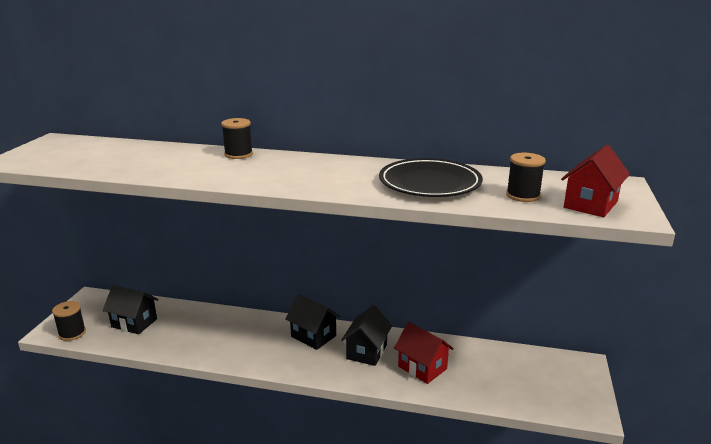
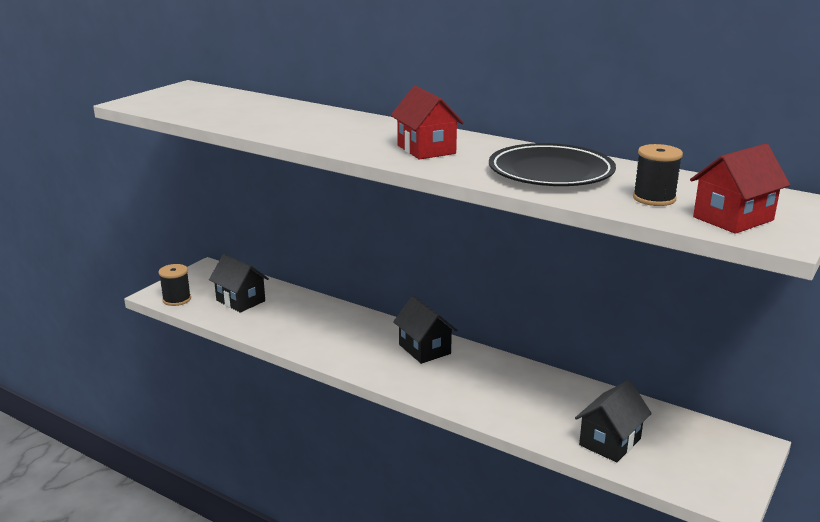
camera: 20 degrees right, 0 degrees up
(238, 154) = (360, 119): black spool -> none
(366, 351) = (477, 377): black house -> black house (610, 442)
(422, 367) = (535, 406): red house -> red house (426, 149)

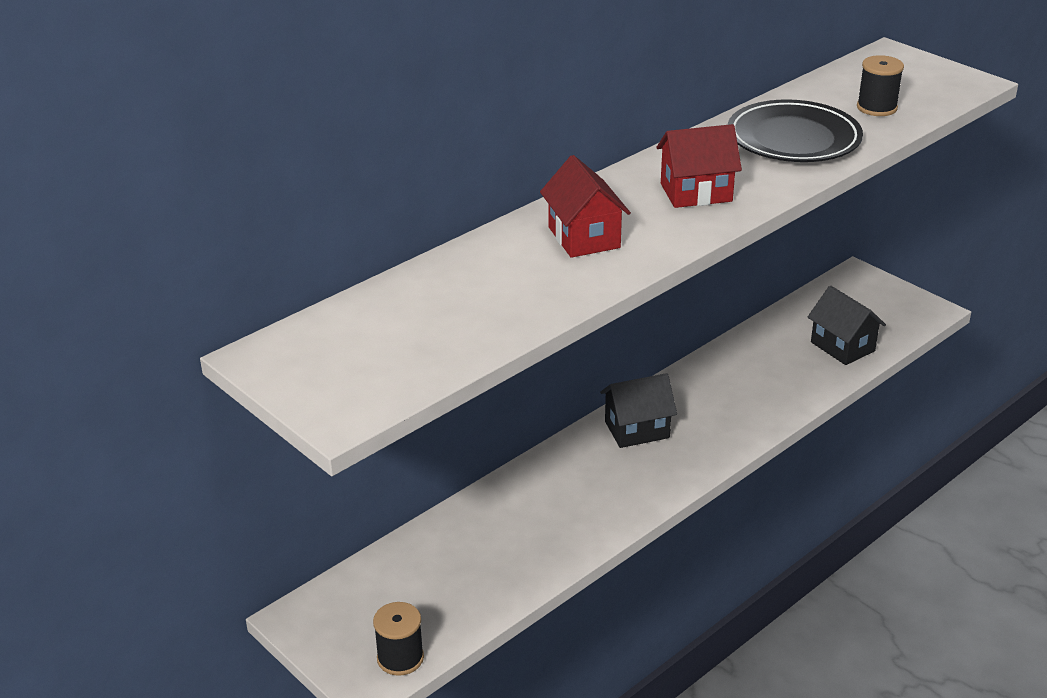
camera: 75 degrees left, 10 degrees up
(241, 301) = (437, 583): black house -> none
(733, 219) = (929, 88): red house -> red house (584, 237)

